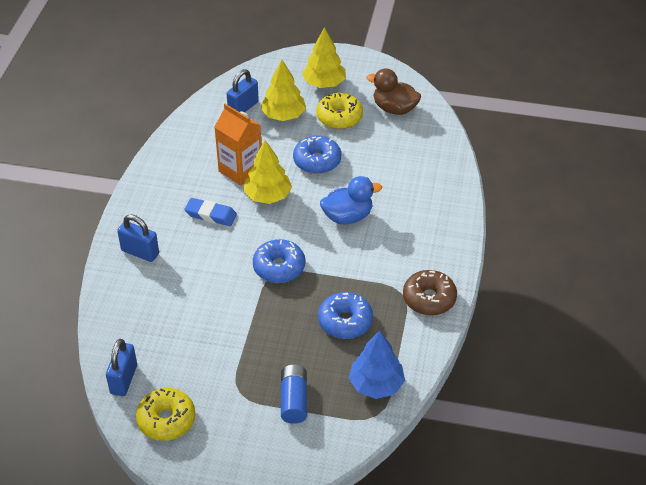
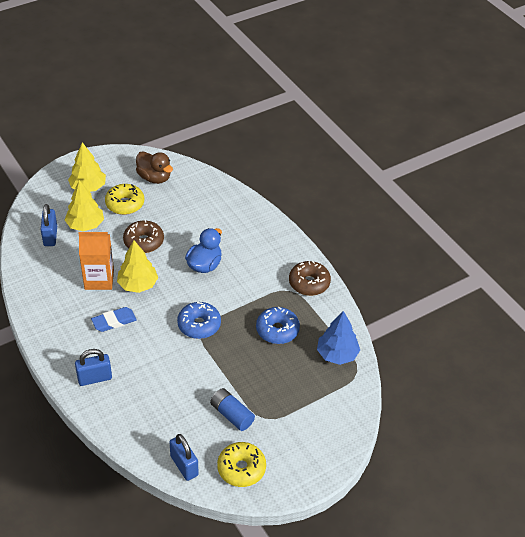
camera: 45 degrees left, 0 degrees up
(294, 400) = (302, 398): blue battery -> blue battery (231, 415)
(317, 161) = (144, 242): blue donut -> brown donut
(394, 109) = (154, 178): brown duck -> brown duck turned 120 degrees counterclockwise

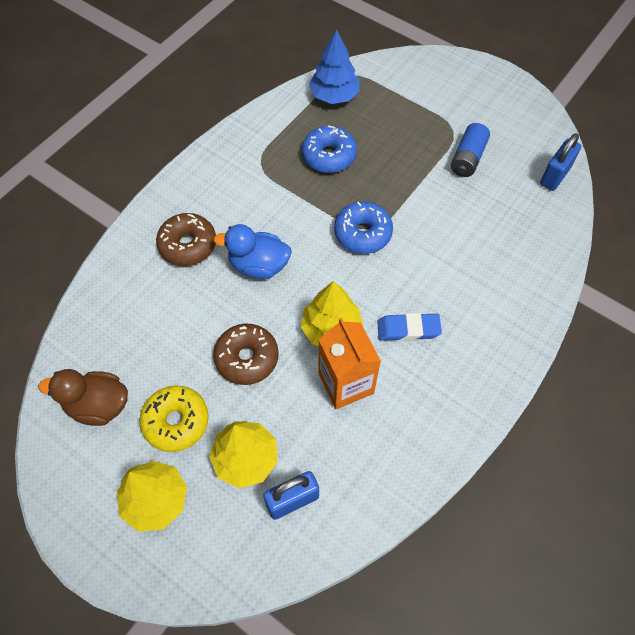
camera: 110 degrees left, 15 degrees up
(95, 378) = (505, 309): blue padlock -> none
(114, 321) = (408, 329): blue eraser -> blue eraser turned 45 degrees counterclockwise
(154, 178) = (98, 405): brown duck -> brown duck turned 105 degrees counterclockwise
(241, 469) = (524, 129): yellow donut -> none
(309, 283) = (239, 148): brown donut -> brown donut (188, 245)

